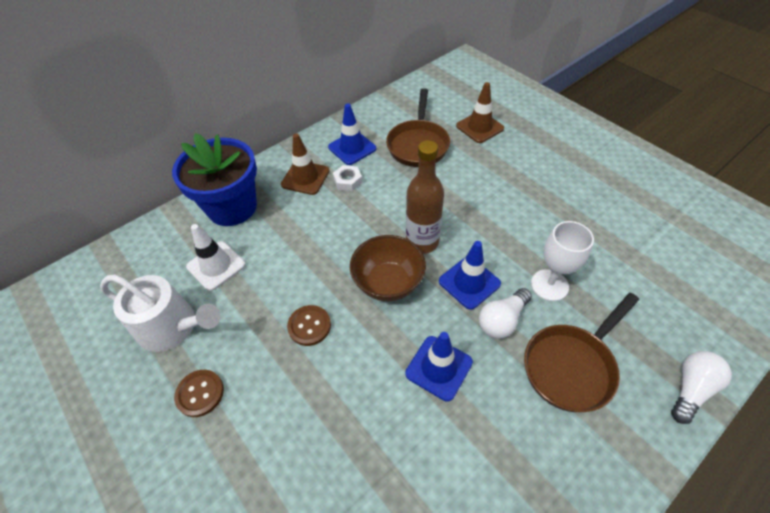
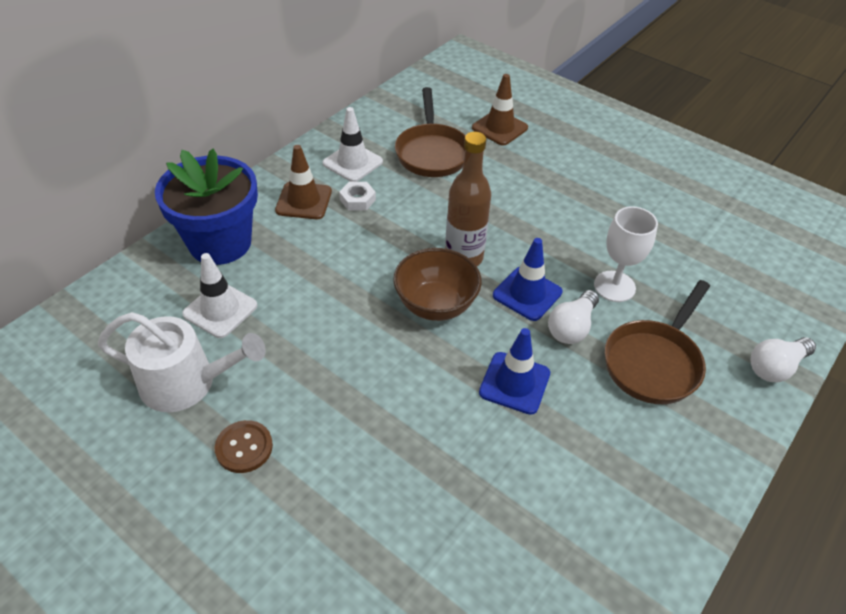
camera: 15 degrees left, 5 degrees down
(309, 326) = (355, 360): brown button -> none
(352, 148) = (352, 162): blue traffic cone -> white traffic cone
(691, 389) = (775, 367): white light bulb -> white light bulb turned 150 degrees counterclockwise

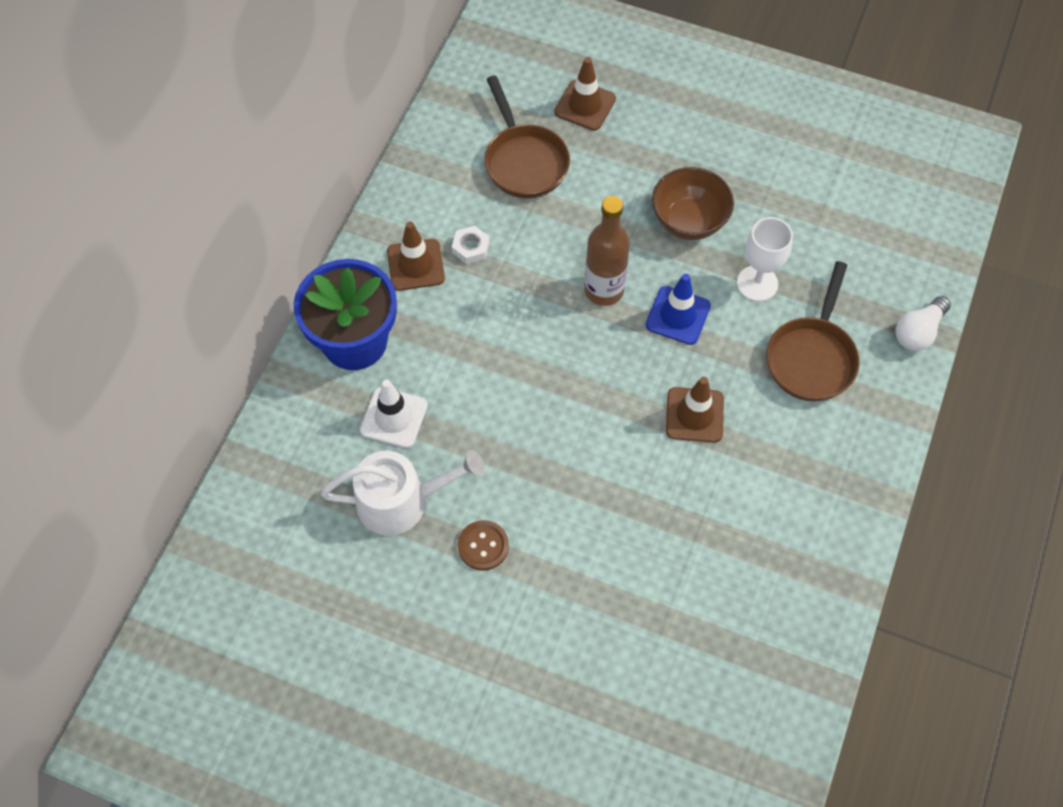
camera: 15 degrees left, 15 degrees up
(352, 162) = (445, 199): white traffic cone -> none
(435, 305) = (596, 353): brown bowl -> brown bowl (688, 221)
(514, 383) = (694, 415): blue traffic cone -> brown traffic cone
(571, 327) = (729, 341): white light bulb -> none

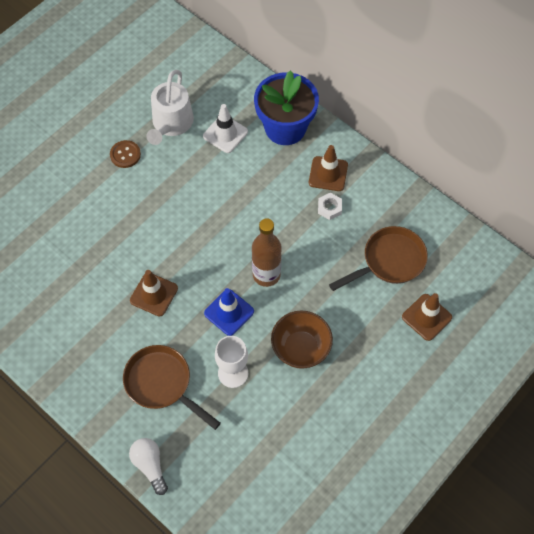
camera: 110 degrees right, 0 degrees up
(524, 161) = (389, 261): brown pan -> brown pan turned 150 degrees clockwise

